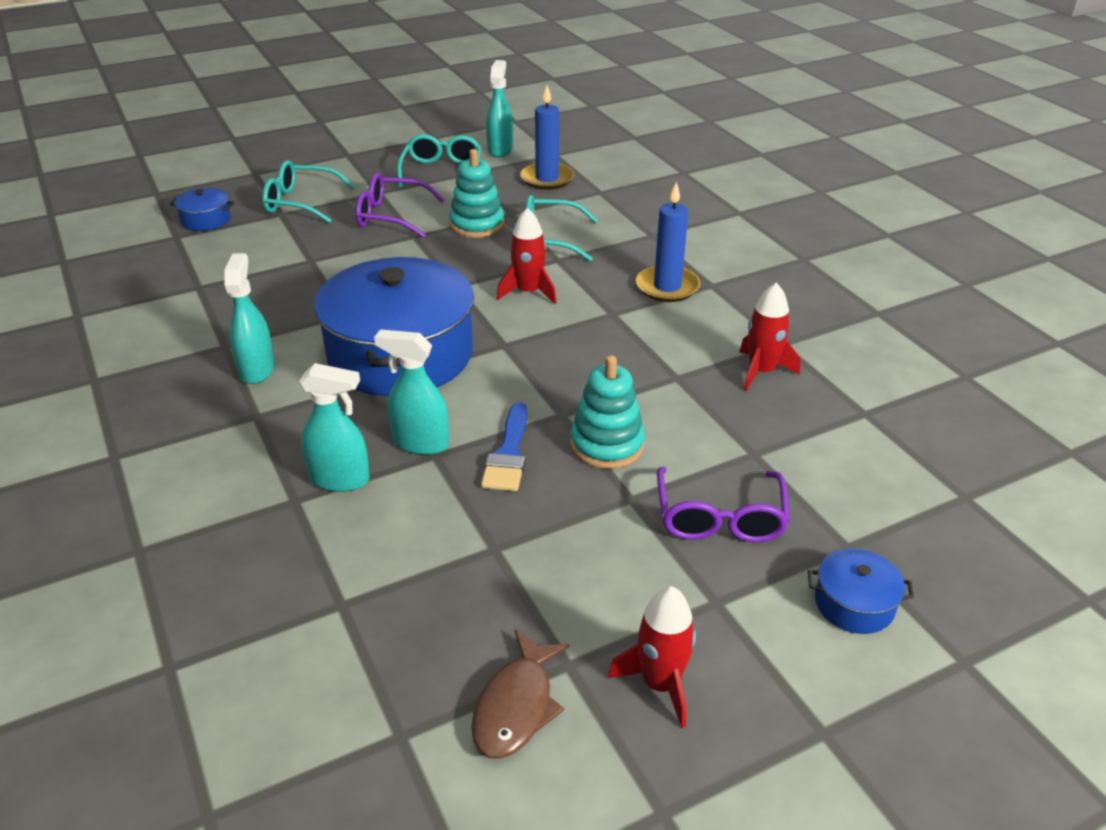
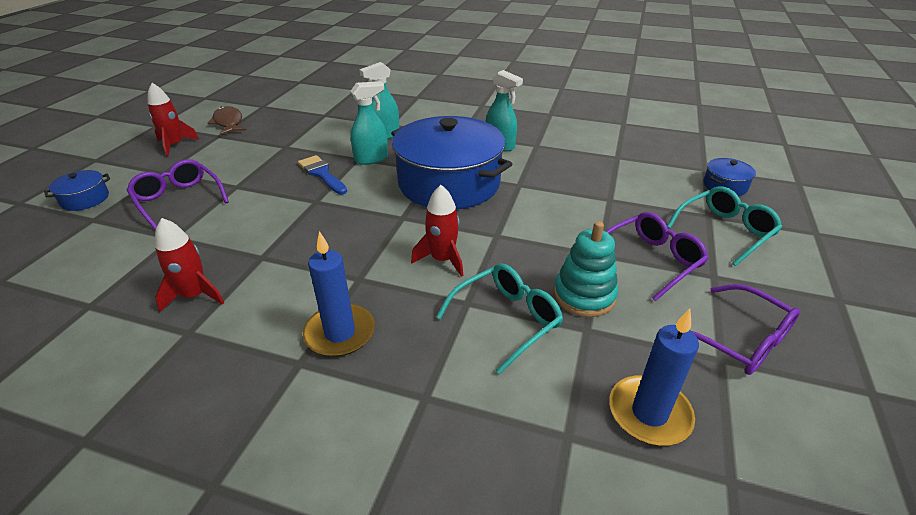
camera: 135 degrees right, 0 degrees up
(442, 172) = (739, 340): turquoise glasses -> purple glasses
(500, 150) = (786, 431): turquoise spray bottle -> none
(607, 445) = (272, 200): turquoise stacking toy -> none

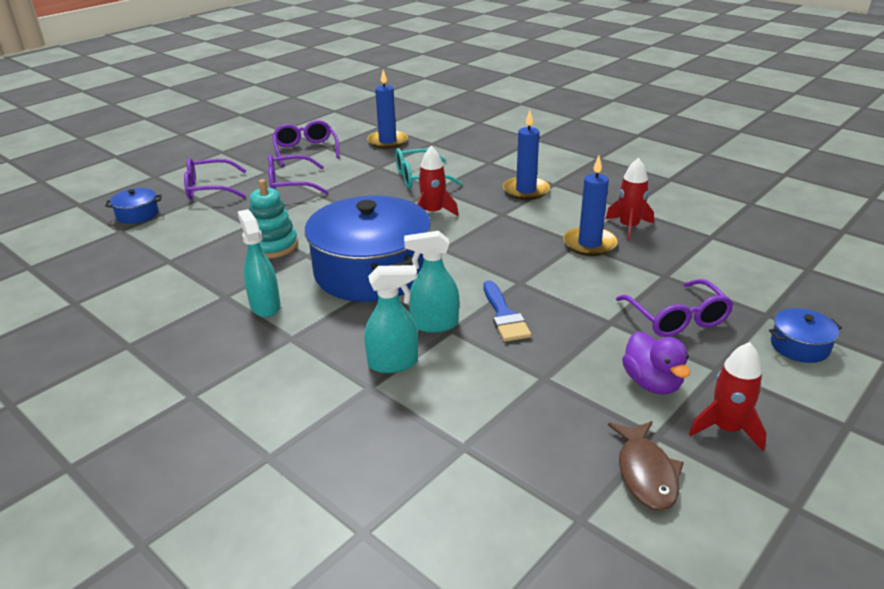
camera: 155 degrees left, 5 degrees down
(214, 157) = (652, 383): none -> purple duck
(248, 258) = (589, 244): none -> blue candle
(584, 296) = (360, 178): turquoise stacking toy -> turquoise stacking toy (273, 246)
(724, 231) = (210, 188): turquoise glasses -> purple glasses

